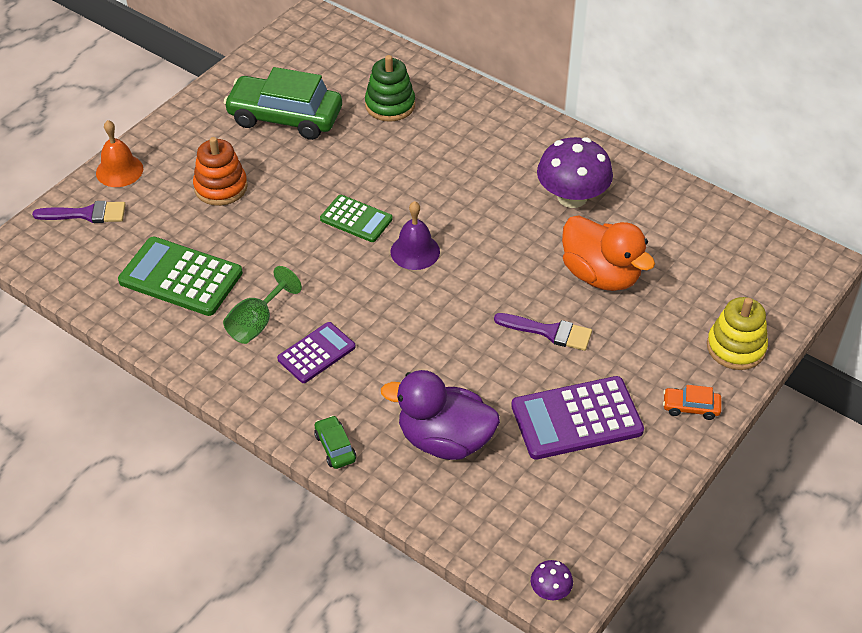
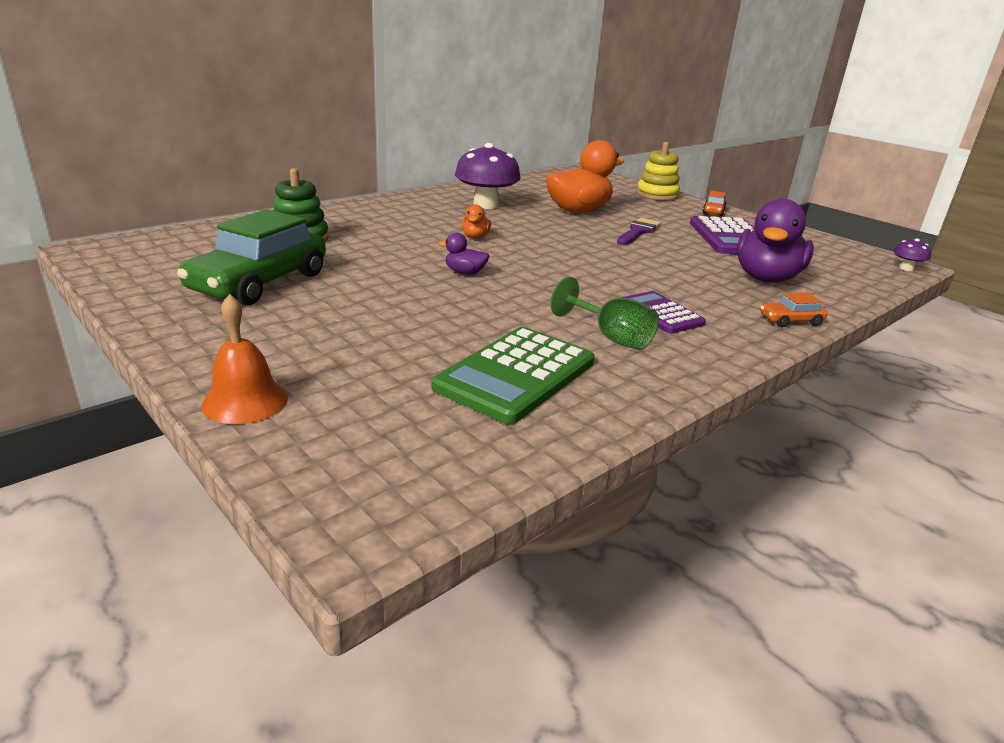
camera: 80 degrees left, 20 degrees down
(87, 214) = (328, 441): purple brush -> none
(221, 187) = (355, 331): orange stacking toy -> none
(335, 447) = (790, 321): green car -> orange car
(356, 219) = (465, 273): green calculator -> purple duck
(415, 251) = (525, 257): purple bell -> none
(456, 208) = (475, 237): none -> orange duck

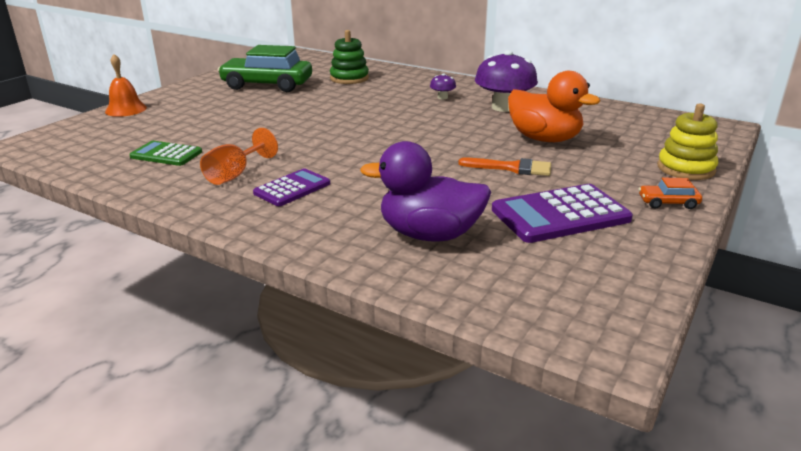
camera: 75 degrees right, 0 degrees up
(465, 273) = (326, 122): purple duck -> none
(475, 237) = (410, 115): orange duck -> none
(516, 375) = (166, 154): green calculator -> green calculator, size x0.61
(611, 337) = (235, 175): green goblet -> orange goblet
(638, 232) = (511, 168): purple brush -> orange brush
(790, 321) = (313, 245): orange car -> none
(906, 268) = (591, 345): purple mushroom -> purple mushroom (442, 97)

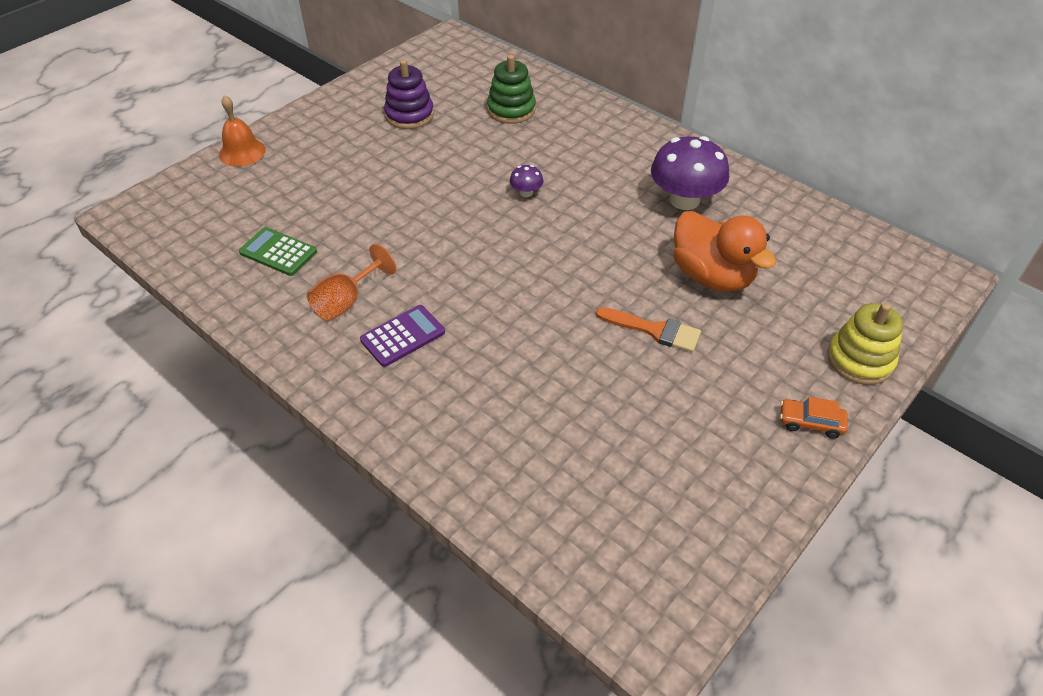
camera: 10 degrees right, 20 degrees up
(267, 85) = (409, 115): green car -> purple stacking toy
(429, 234) = (529, 440): purple duck -> none
(442, 97) = (615, 168): purple mushroom -> purple mushroom (526, 192)
(560, 215) = (680, 426): purple calculator -> none

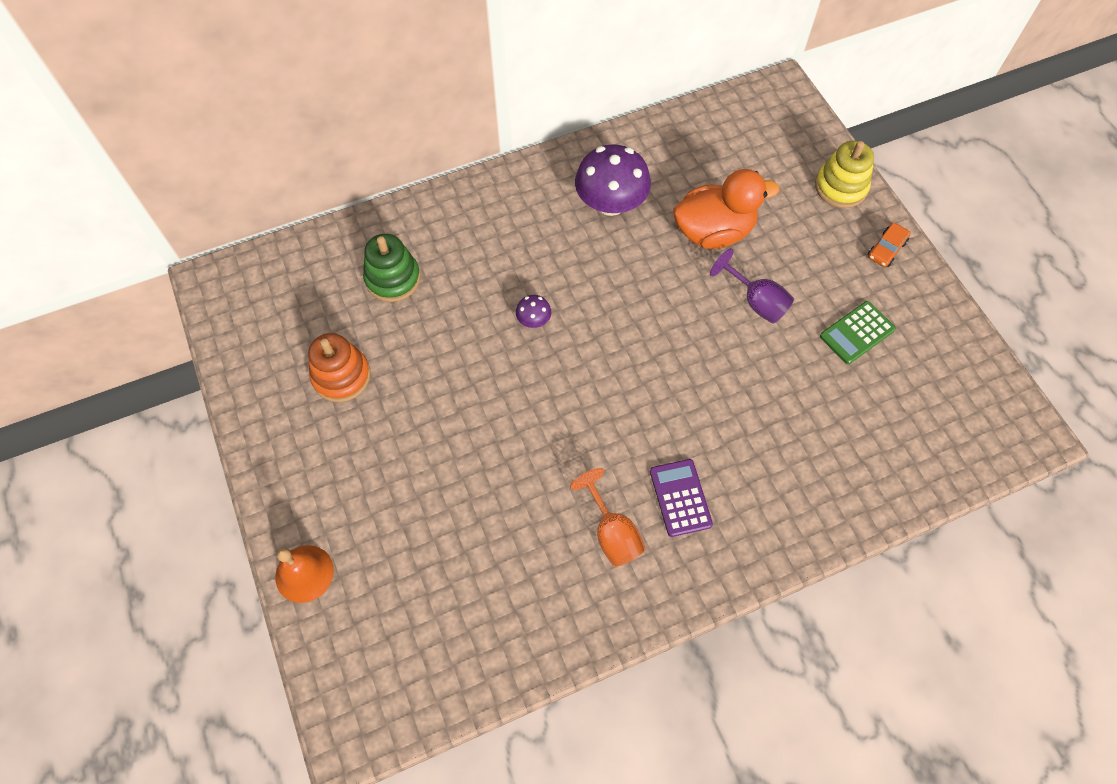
camera: 65 degrees left, 15 degrees up
(278, 252) = (506, 578): green calculator -> green calculator (857, 333)
(409, 115) = (341, 376): purple stacking toy -> orange stacking toy
(654, 330) = (756, 302): orange brush -> purple goblet

